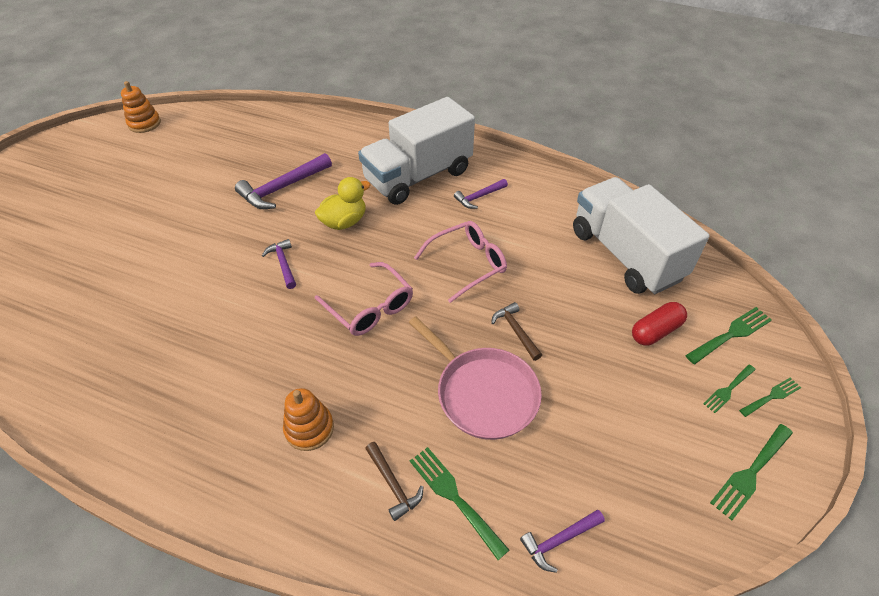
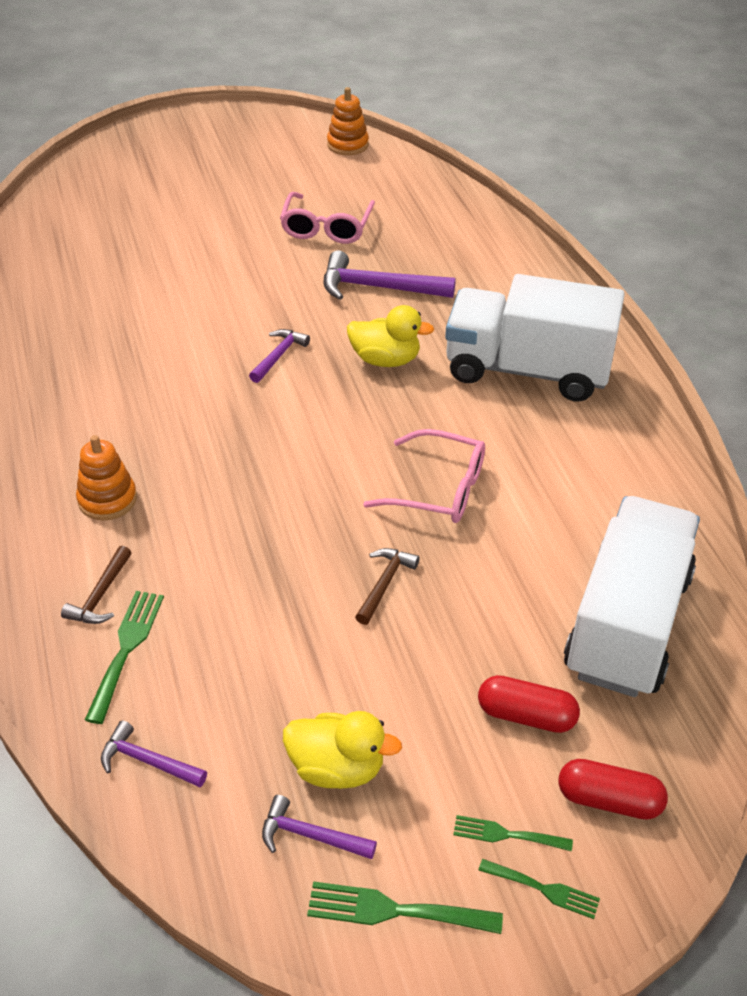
camera: 50 degrees right, 5 degrees down
(370, 307) = (291, 451): pink glasses -> pink glasses (326, 227)
(479, 197) = (559, 438): purple hammer -> purple hammer (310, 836)
(483, 393) = (271, 603): pink pan -> none
(634, 438) = (337, 768): none -> yellow duck
(731, 334) = (609, 800): green fork -> red capsule

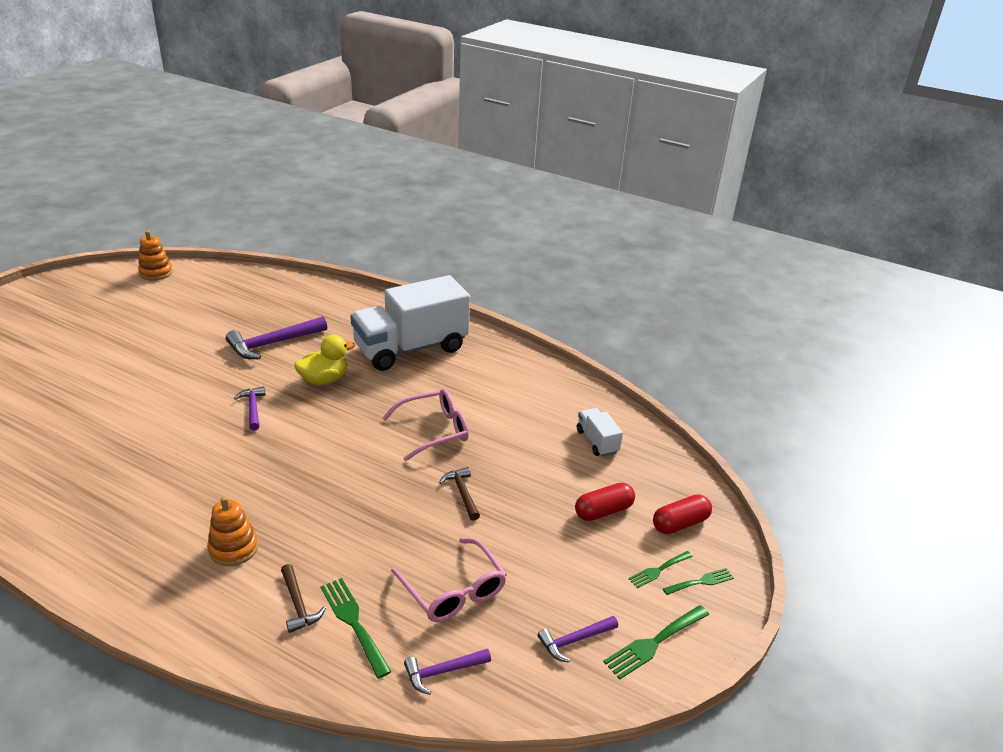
camera: 45 degrees left, 10 degrees down
(326, 227) = (198, 324): pink glasses -> pink glasses (453, 590)
(337, 768) = (547, 598): yellow duck -> none
(627, 624) = (597, 441): white truck -> white truck, size x0.43

